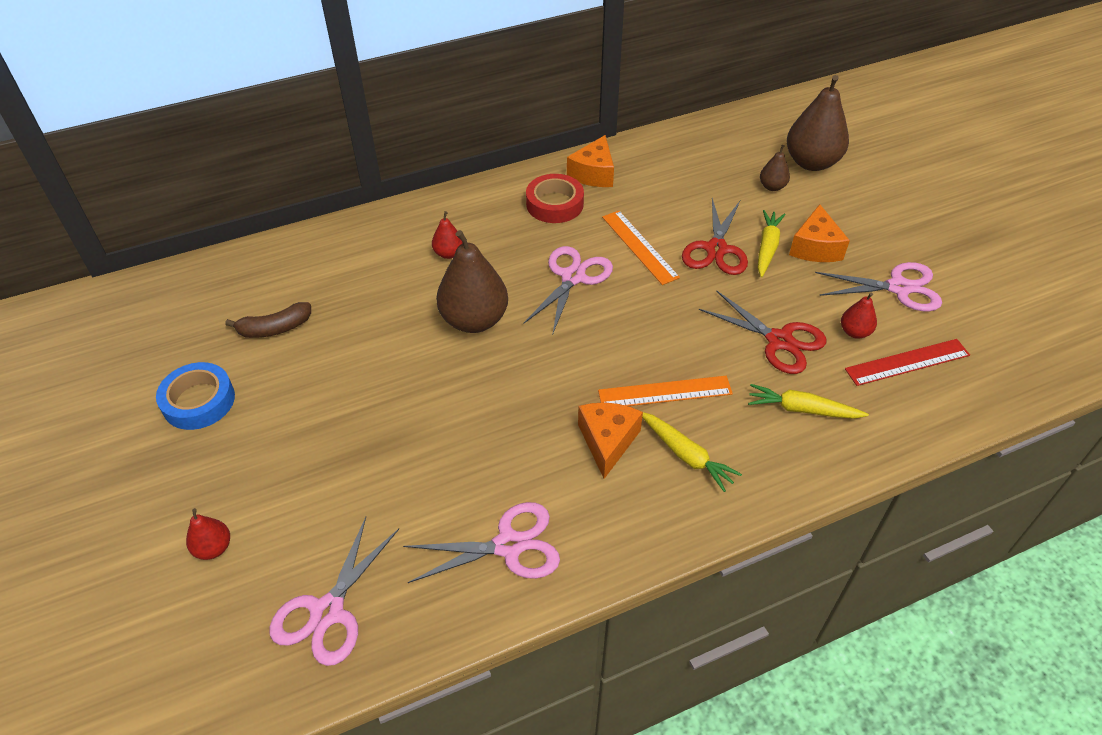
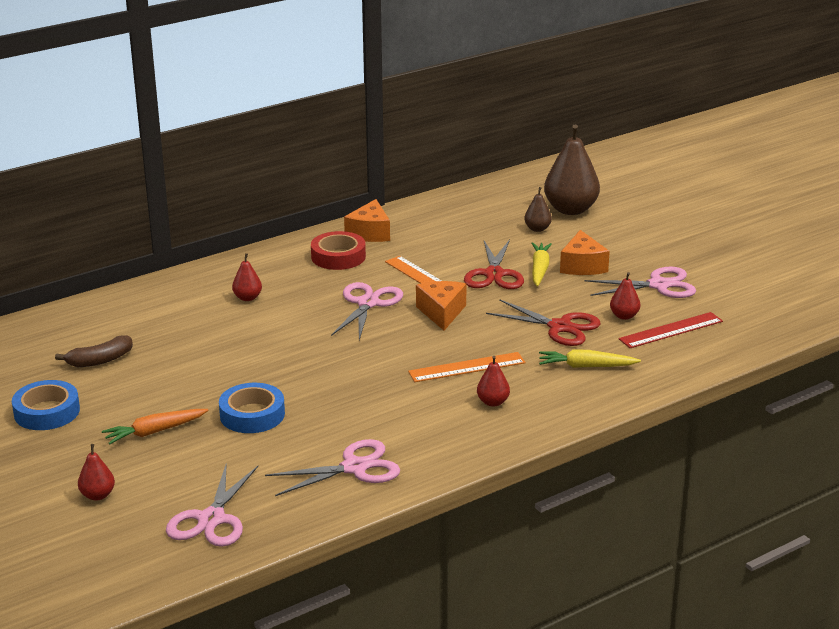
camera: 10 degrees left, 20 degrees down
(302, 450) = (154, 432): none -> orange carrot
(413, 437) = (252, 415): none -> blue tape
(474, 320) = (285, 338): brown pear -> none
(607, 441) = (424, 401): orange cheese -> orange cheese (441, 312)
(686, 455) = (493, 402): yellow carrot -> red pear

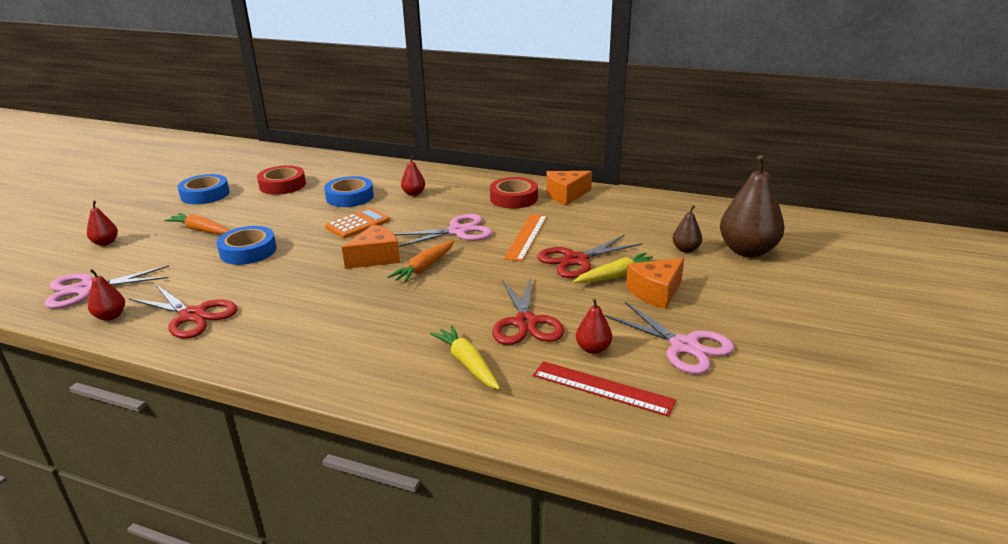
camera: 55 degrees right, 0 degrees up
(100, 360) = (282, 185): brown banana -> red tape
(200, 332) = (350, 197): none -> blue tape
(276, 345) = (358, 224): none -> orange calculator
(354, 468) = (192, 316): pink scissors -> red scissors
(416, 339) = (424, 267): none -> orange carrot
(441, 312) = (480, 262): orange cheese -> orange cheese (375, 258)
(467, 367) = (401, 305): orange ruler -> none
(493, 402) = (351, 338): red pear -> red pear (110, 316)

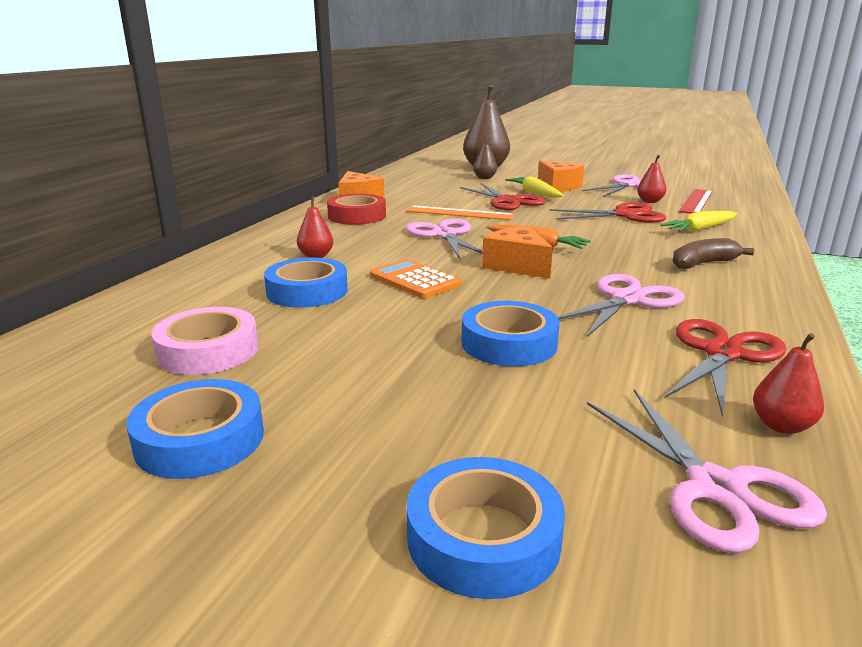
camera: 90 degrees left, 5 degrees down
(105, 243) = (483, 537): red pear -> blue tape
(201, 230) = (419, 404): orange carrot -> none
(282, 185) = (208, 350): red tape -> pink tape
(291, 294) = (627, 300): none -> pink scissors
(355, 342) = (703, 264): none -> brown banana

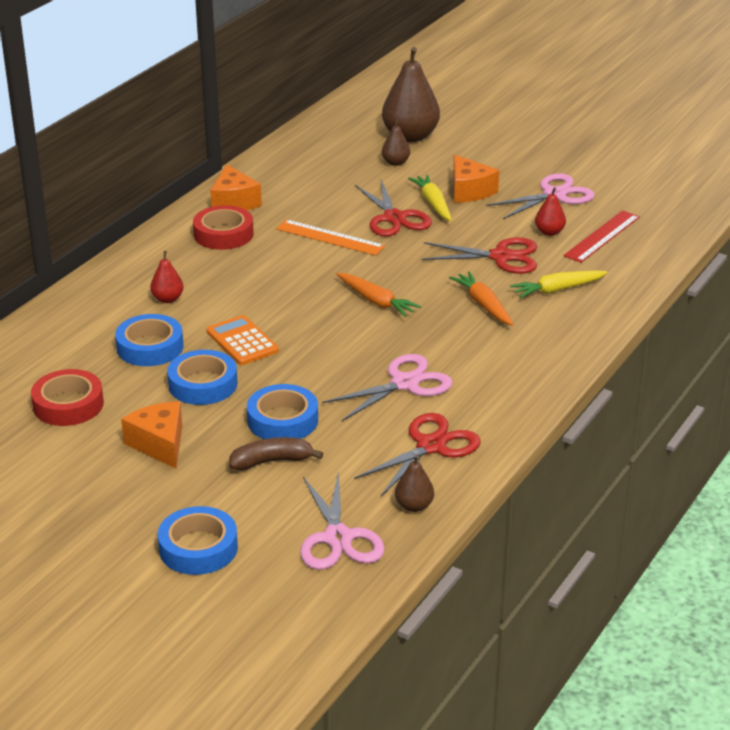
camera: 10 degrees right, 10 degrees up
(200, 439) = (60, 475): blue tape -> blue tape (203, 384)
(208, 350) = (68, 404): pink tape -> red tape
(444, 235) = (297, 276): pink scissors -> none
(517, 266) = (340, 330): orange cheese -> orange cheese (159, 444)
(644, 241) = (483, 305): none -> orange carrot
(703, 264) = (510, 344): brown banana -> brown banana (271, 461)
(781, 426) = (414, 506): red pear -> brown pear

